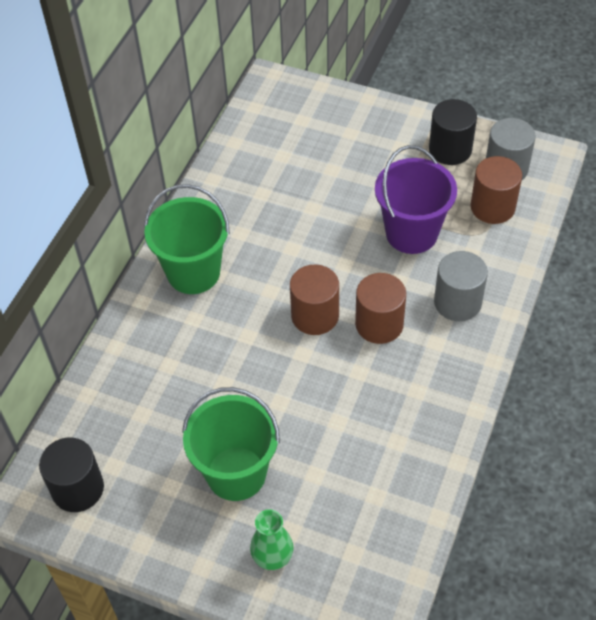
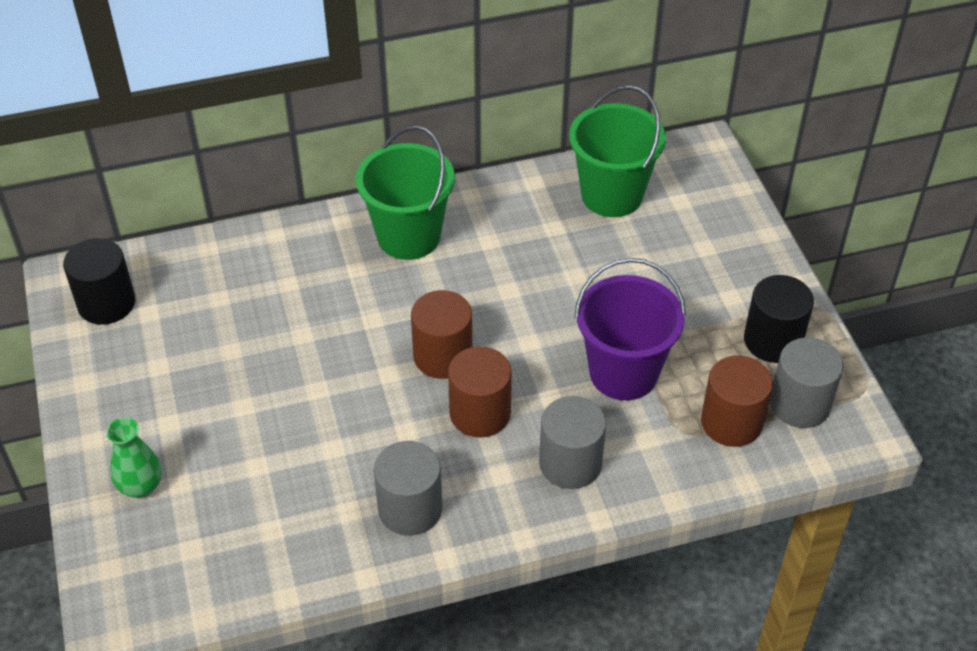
camera: 50 degrees right, 5 degrees down
(236, 473) = (210, 404): green bucket -> green bucket (612, 195)
(423, 406) = (410, 509): none -> grey cylinder

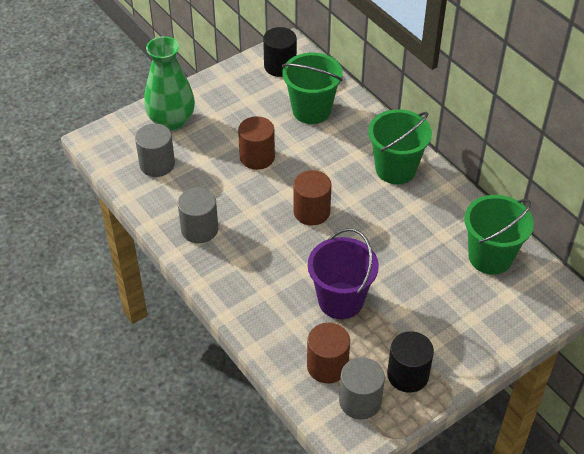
camera: 70 degrees right, 0 degrees up
(141, 486) = (171, 121): green vase -> green vase, size x1.87
(232, 294) = (311, 110): none -> green bucket
(480, 413) = (278, 240): brown cylinder -> brown cylinder (257, 157)
(570, 463) = (260, 292): grey cylinder -> grey cylinder (157, 164)

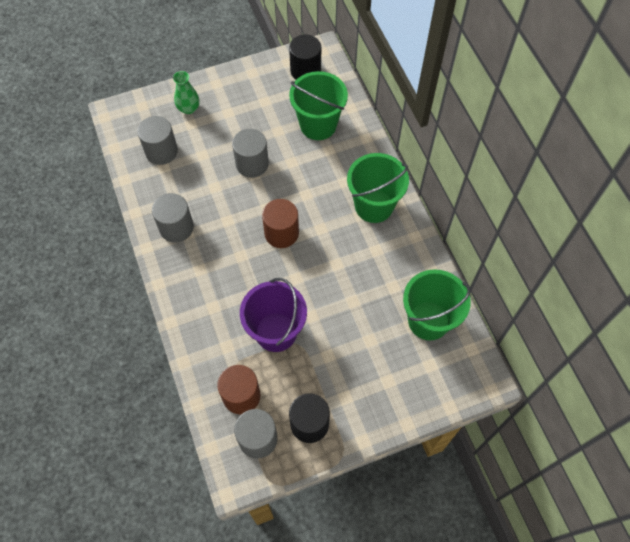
camera: 15 degrees right, 15 degrees up
(171, 121) = (188, 108): green vase -> green vase, size x0.53
(257, 157) = (252, 164): brown cylinder -> grey cylinder

